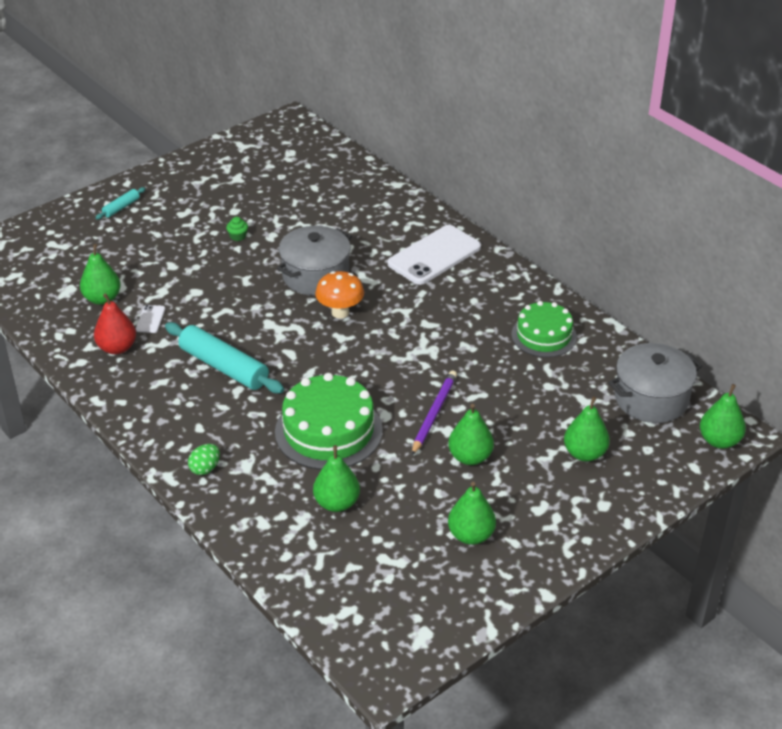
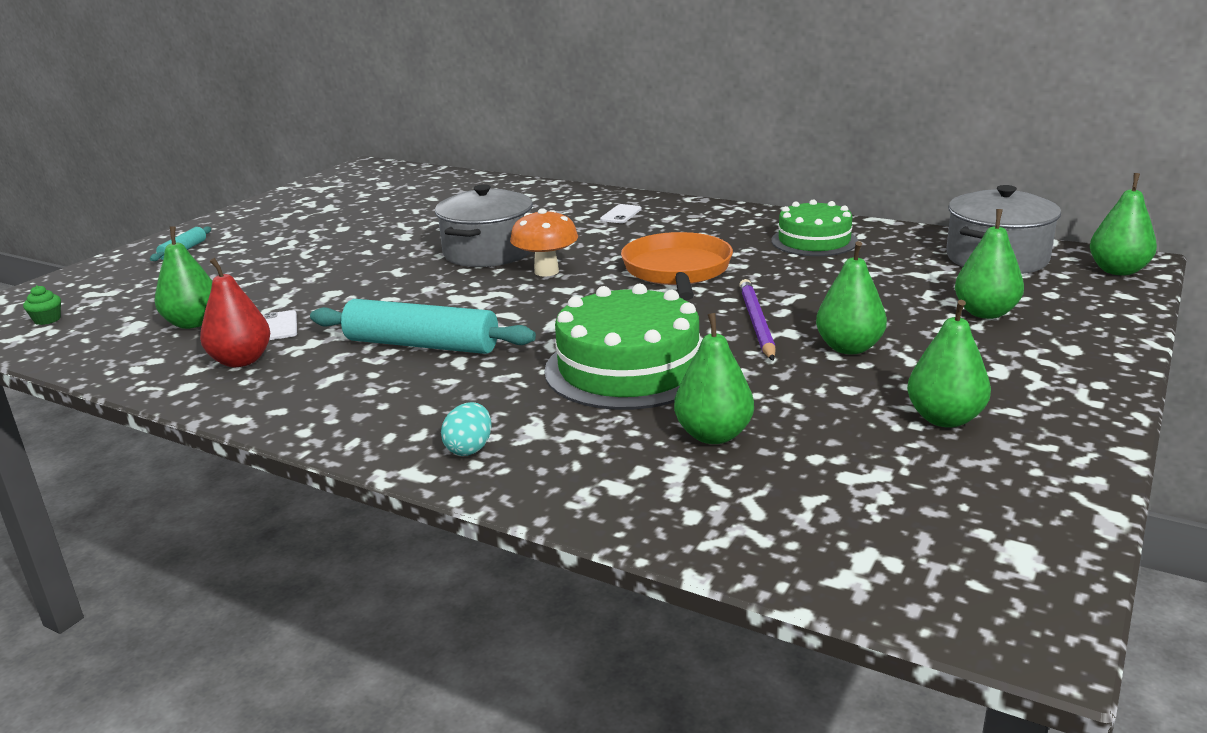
camera: 20 degrees left, 15 degrees down
(205, 468) = (469, 449): green egg -> turquoise egg
(238, 236) = (360, 243): green cupcake -> green cupcake (47, 320)
(424, 341) = (677, 271): none -> orange pan
(434, 255) = (621, 214): white phone -> white phone, size x0.42

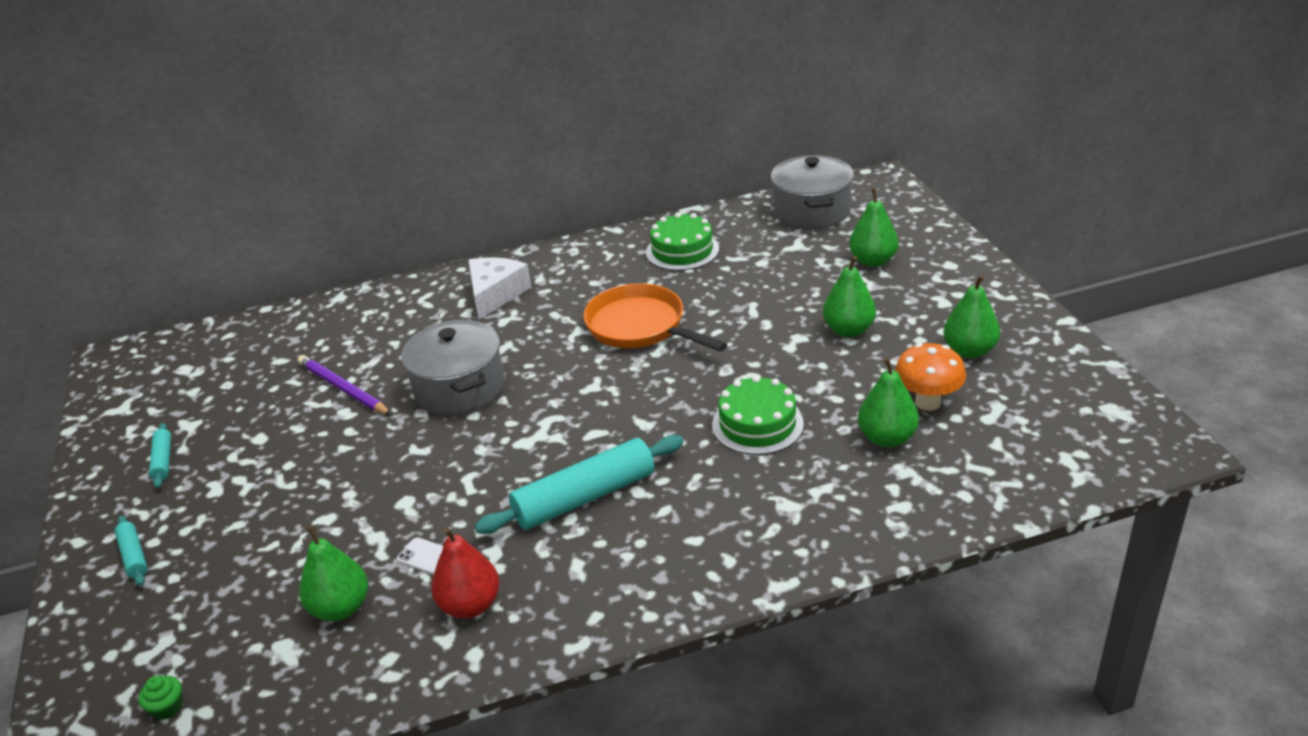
camera: 45 degrees left, 10 degrees up
(284, 217) = (163, 461): none -> turquoise rolling pin
(469, 449) = (779, 545): turquoise egg -> none
(546, 271) = (545, 380): orange mushroom -> orange mushroom (927, 402)
(621, 214) = (495, 294): white phone -> white cheese
(628, 368) = (757, 424): green cake -> green cake, size x0.65
(756, 323) = (767, 342): purple pencil -> purple pencil (343, 389)
(1118, 271) = (886, 190): green pear -> none

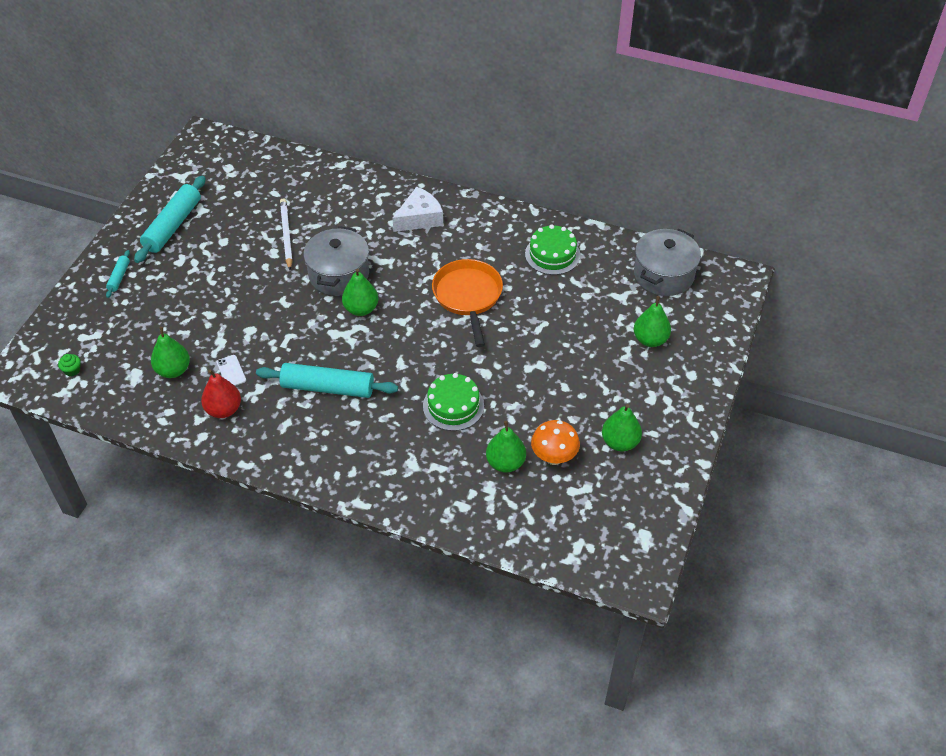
camera: 35 degrees right, 15 degrees up
(163, 461) = (172, 226): turquoise rolling pin -> turquoise rolling pin, size x2.08
(343, 389) = (286, 235): purple pencil -> white pencil
(848, 330) = (573, 379): green pear -> green pear (361, 309)

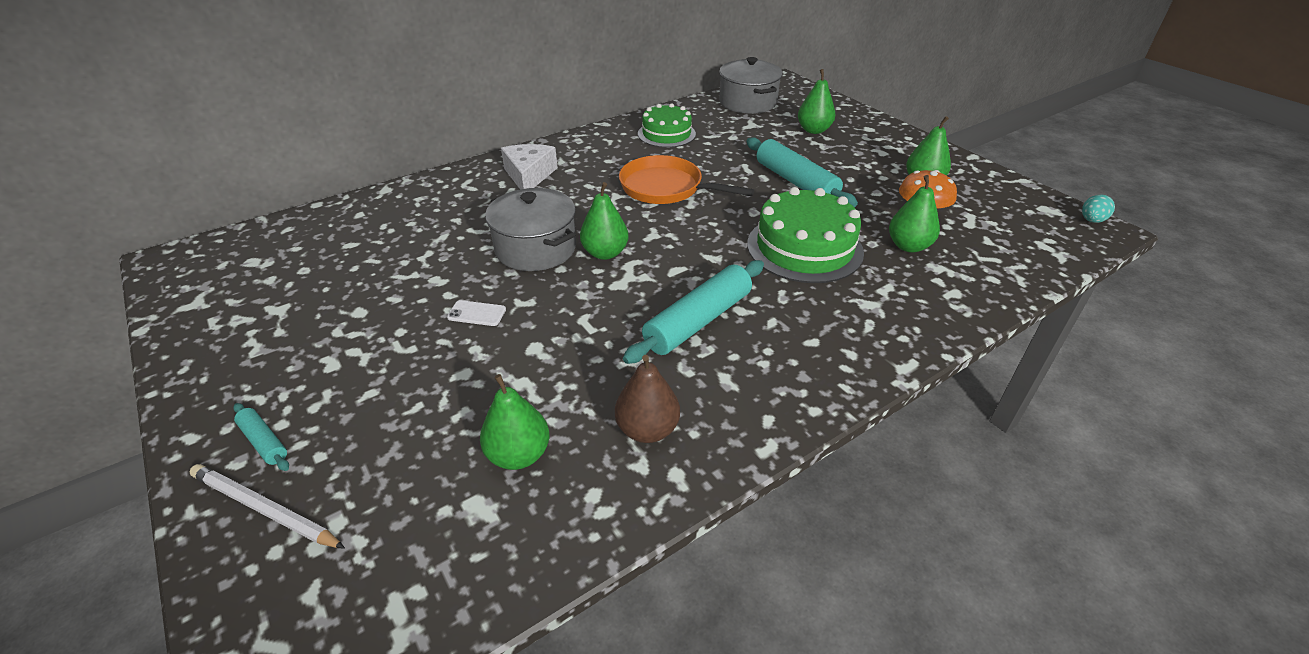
camera: 55 degrees left, 10 degrees down
(72, 370) = (369, 596): green cupcake -> none
(172, 226) = (261, 345): turquoise rolling pin -> turquoise rolling pin (795, 182)
(223, 410) = (647, 429): red pear -> brown pear
(231, 371) = (586, 394): white phone -> white phone (477, 313)
(286, 235) = (425, 261): white pencil -> white pencil (264, 509)
(453, 406) = (804, 248): green cake -> green cake, size x1.53
(650, 570) = (1091, 220): none -> turquoise egg

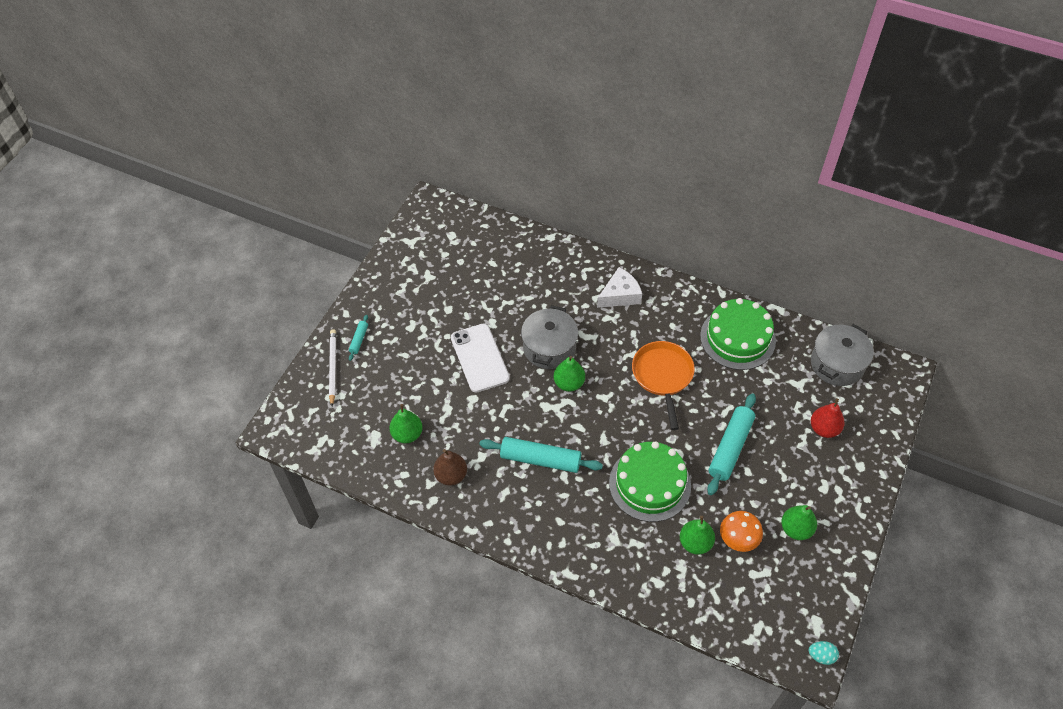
camera: 60 degrees right, 15 degrees up
(477, 313) = (479, 358): white phone -> white phone, size x2.39
(666, 134) = (737, 338): green cake -> green cake, size x1.53
(813, 130) = (824, 429): green pear -> red pear

